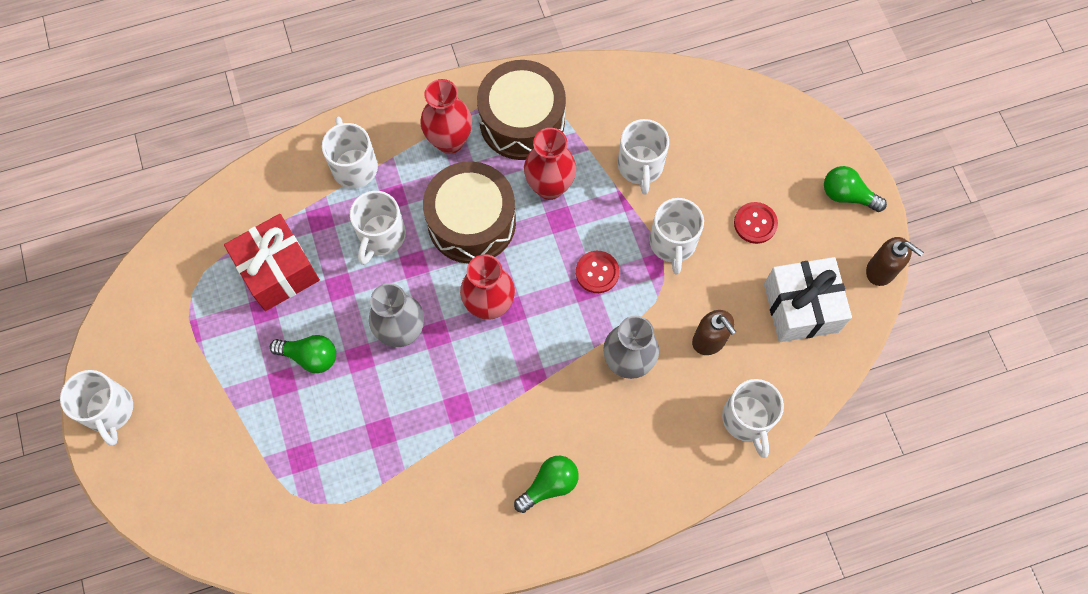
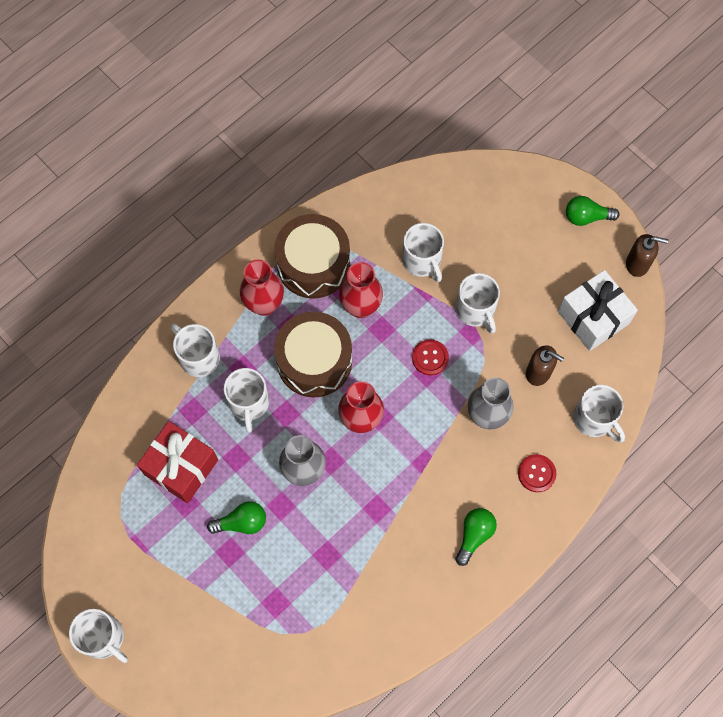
camera: 25 degrees left, 0 degrees up
(755, 223) = (529, 268): red button -> red button (536, 473)

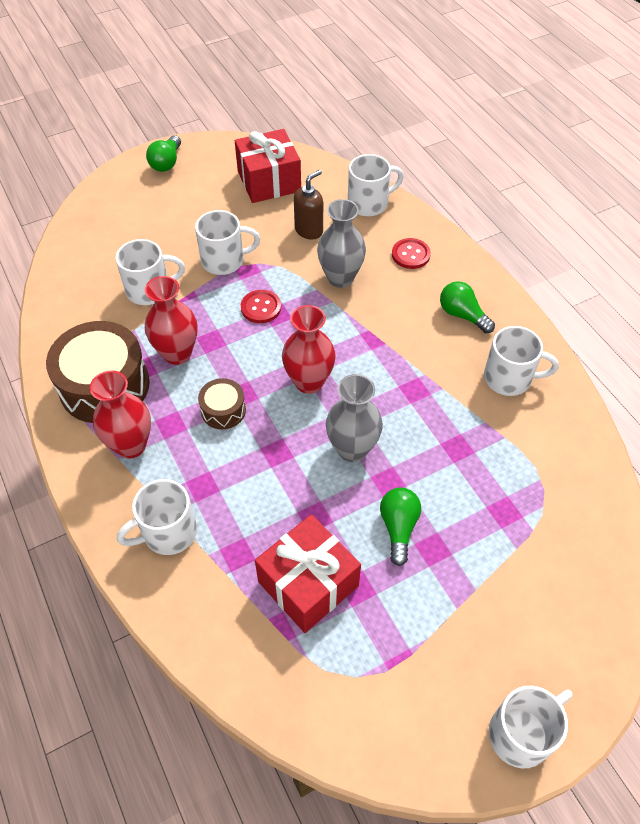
camera: 75 degrees left, 15 degrees down
(249, 403) = (250, 488): white mug -> white mug (509, 378)
(314, 361) = (223, 410): brown drum -> brown drum, size x0.49
(593, 317) = (269, 181): white gift -> red gift
(637, 264) = (230, 142): brown soap dispenser -> none

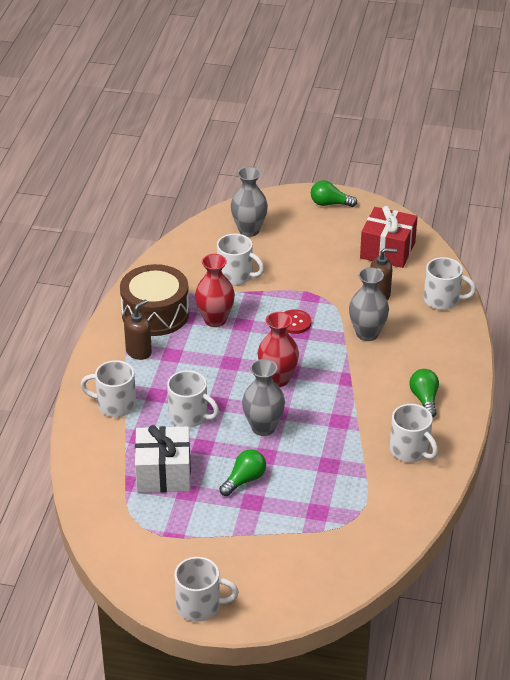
camera: 40 degrees right, 15 degrees down
(113, 232) = (249, 230): none -> grey vase
(131, 445) = (139, 352): red vase -> brown soap dispenser
(166, 163) = (330, 204): green light bulb -> green light bulb turned 45 degrees clockwise
(223, 410) = (209, 364): brown drum -> none
(224, 260) = (302, 283): white mug -> white mug (189, 416)
(308, 584) = (163, 473): red gift -> white gift
(410, 255) = (433, 346): red button -> none

